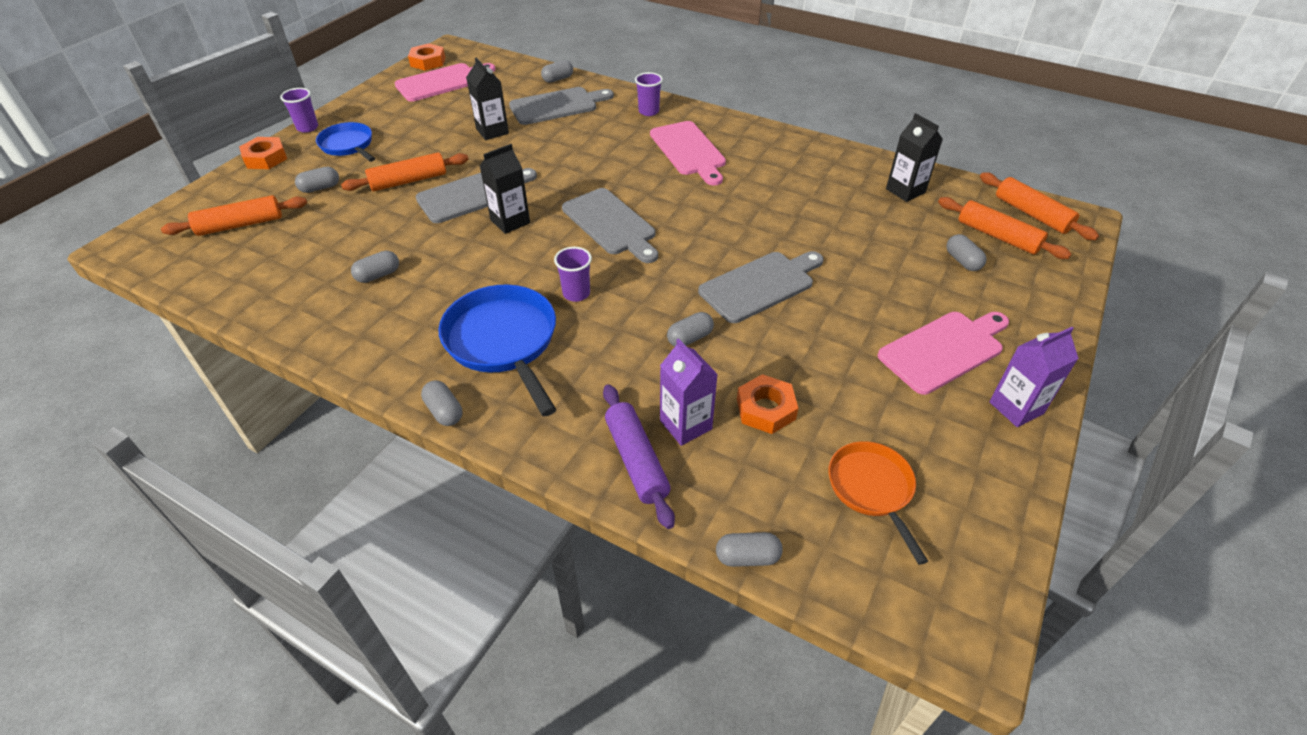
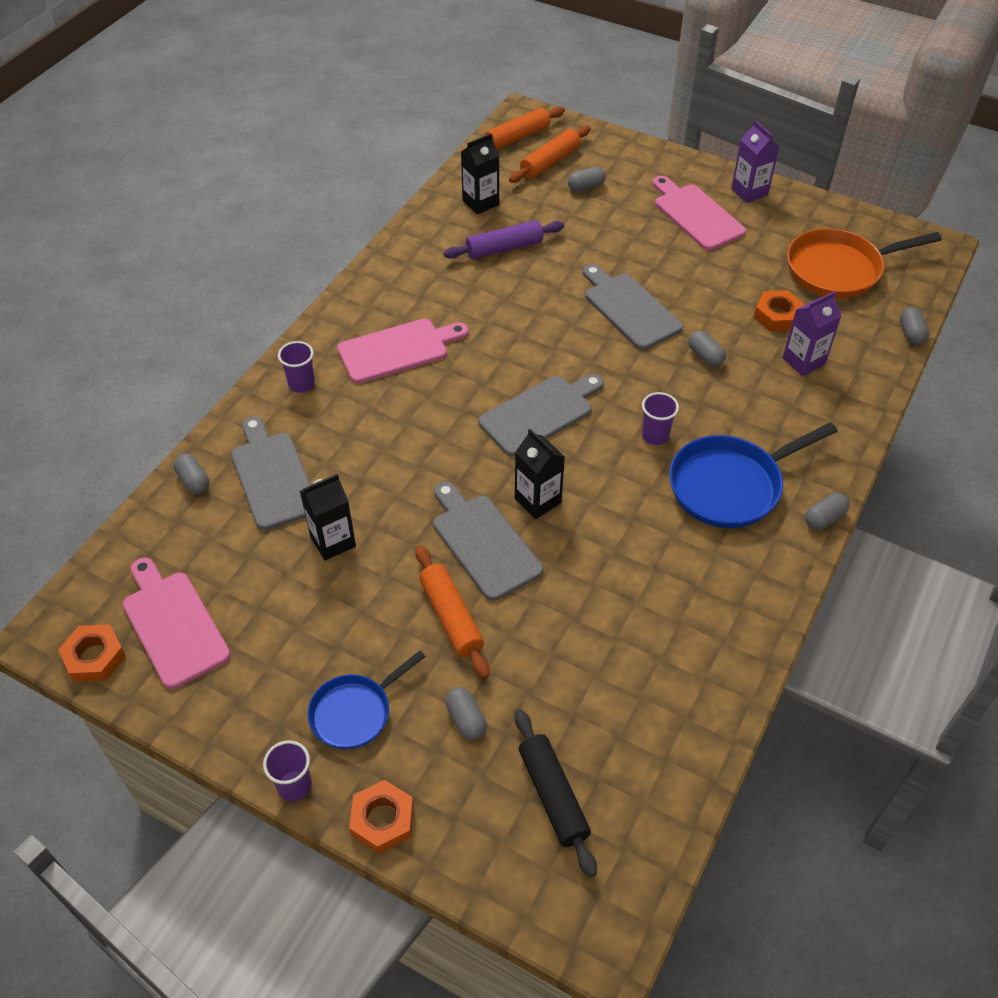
camera: 90 degrees left, 5 degrees up
(240, 225) = (553, 795): orange rolling pin -> black rolling pin
(378, 275) = (643, 610): grey capsule -> none
(636, 460) = (845, 390): purple rolling pin -> purple rolling pin (504, 248)
(872, 489) = (839, 269): orange pan -> orange pan, size x1.60

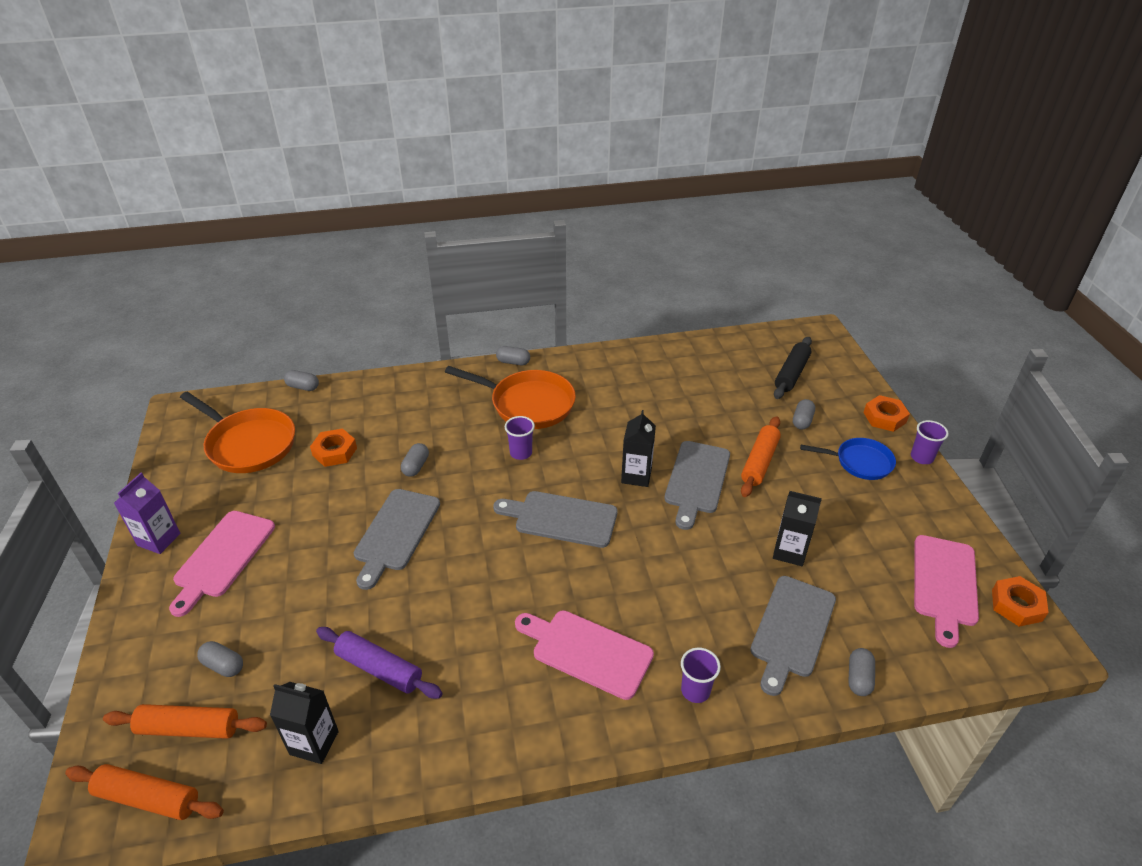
camera: 130 degrees left, 10 degrees down
(731, 485) = (527, 404): blue pan -> orange pan
(803, 361) = (377, 420): purple carton -> none
(911, 333) = (303, 387): grey capsule -> grey capsule turned 60 degrees clockwise

